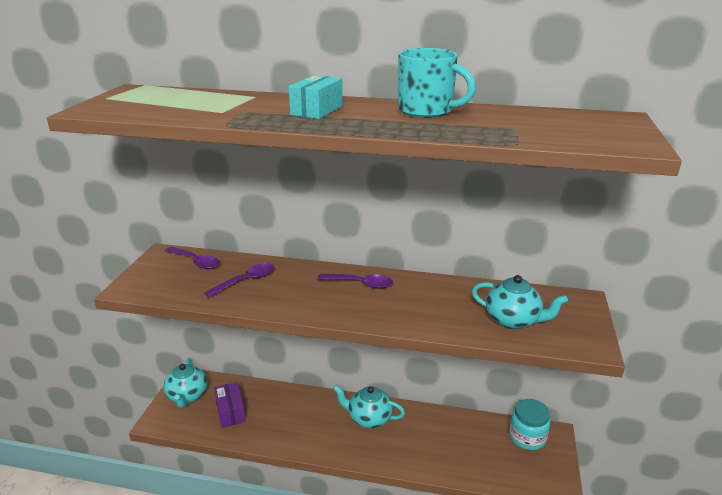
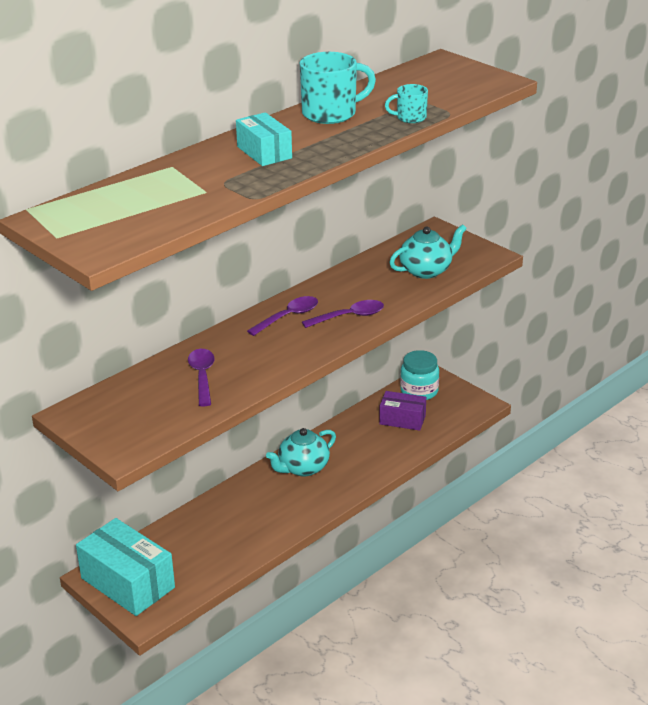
camera: 55 degrees left, 5 degrees up
(187, 396) = (127, 583): turquoise teapot -> turquoise box
(196, 262) = (121, 396): purple spoon -> purple spoon (349, 317)
(231, 412) = (191, 557): purple box -> purple box (402, 419)
(473, 134) = (410, 118): none -> turquoise mug

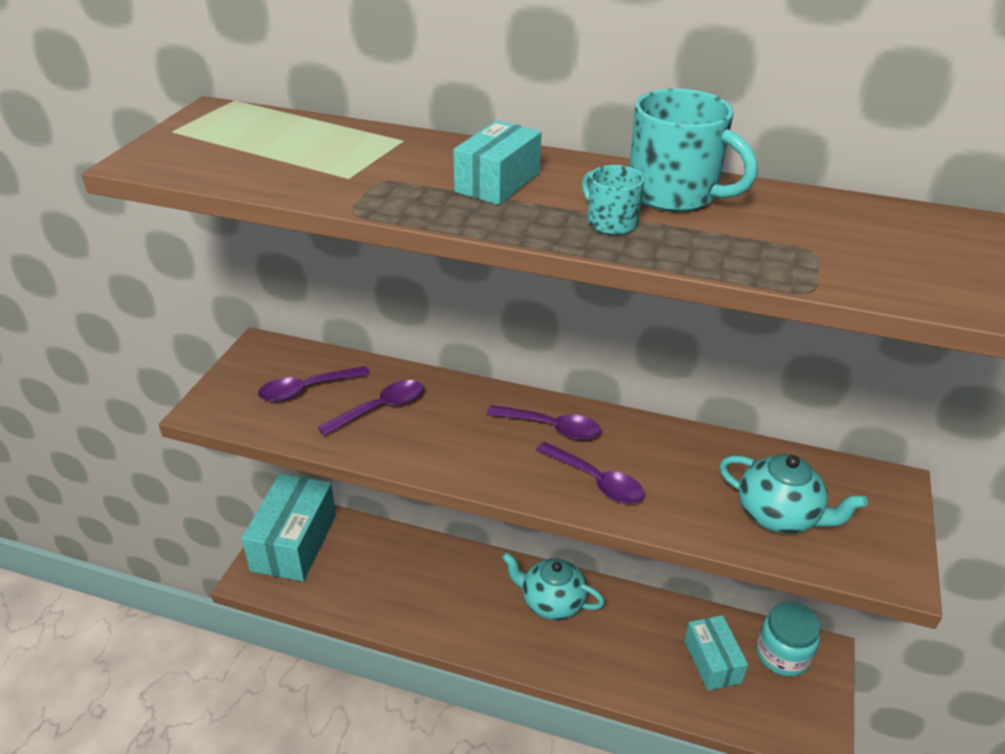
camera: 60 degrees right, 5 degrees up
(147, 403) = (307, 389): none -> purple spoon
(402, 419) = (712, 661): purple box -> turquoise box
(410, 118) = (744, 259): turquoise mug -> turquoise mug (610, 222)

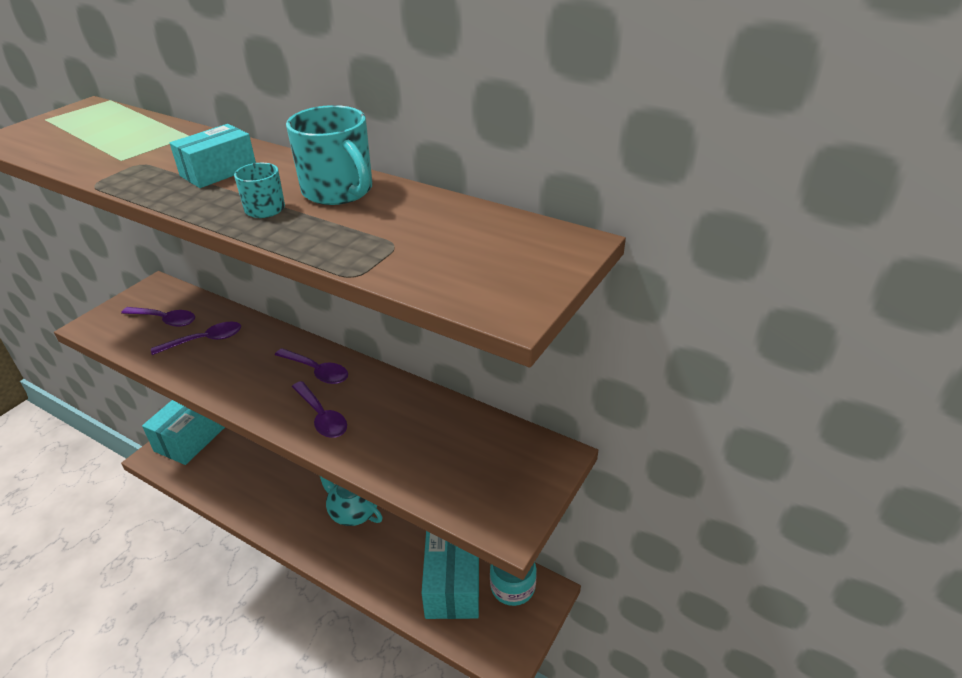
camera: 15 degrees right, 0 degrees up
(307, 389) = (165, 320): purple spoon -> purple spoon turned 150 degrees counterclockwise
(712, 661) = (453, 581): turquoise box -> turquoise box, size x1.69
(779, 515) = (444, 465): turquoise teapot -> none

